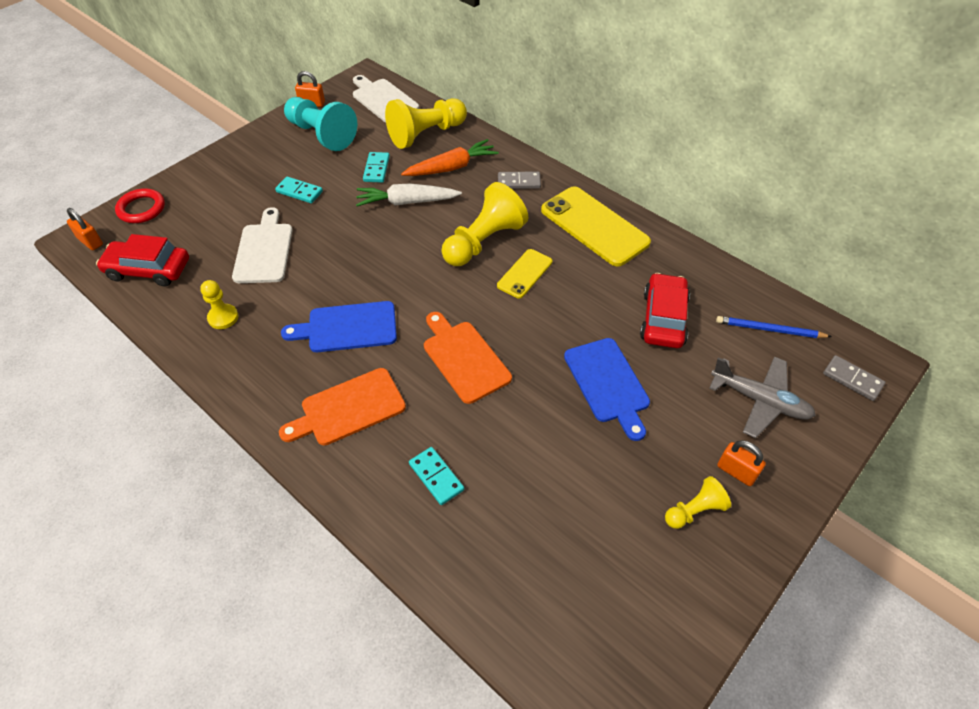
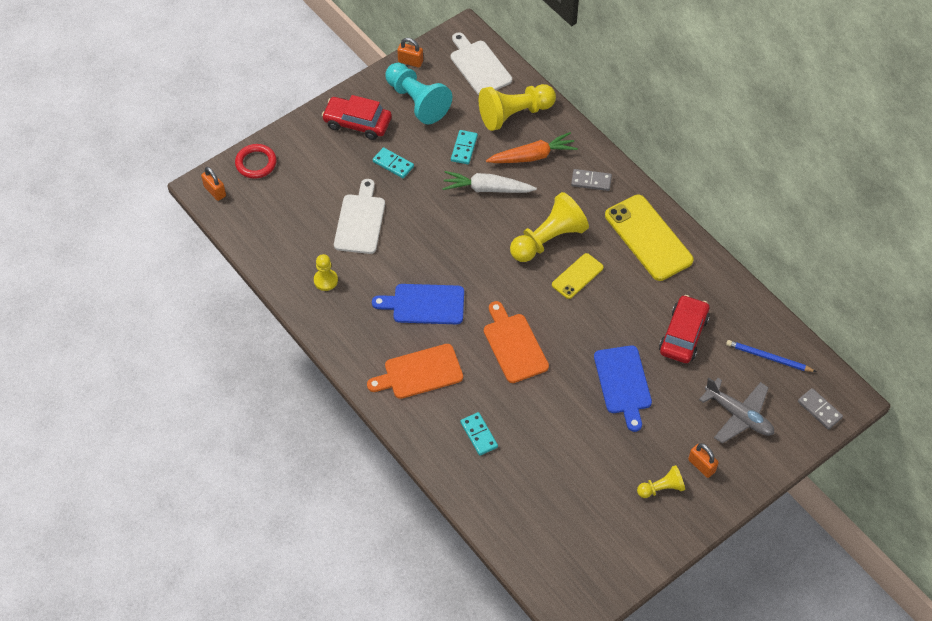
camera: 10 degrees right, 5 degrees up
(148, 270) = (264, 226): red car -> red car (357, 123)

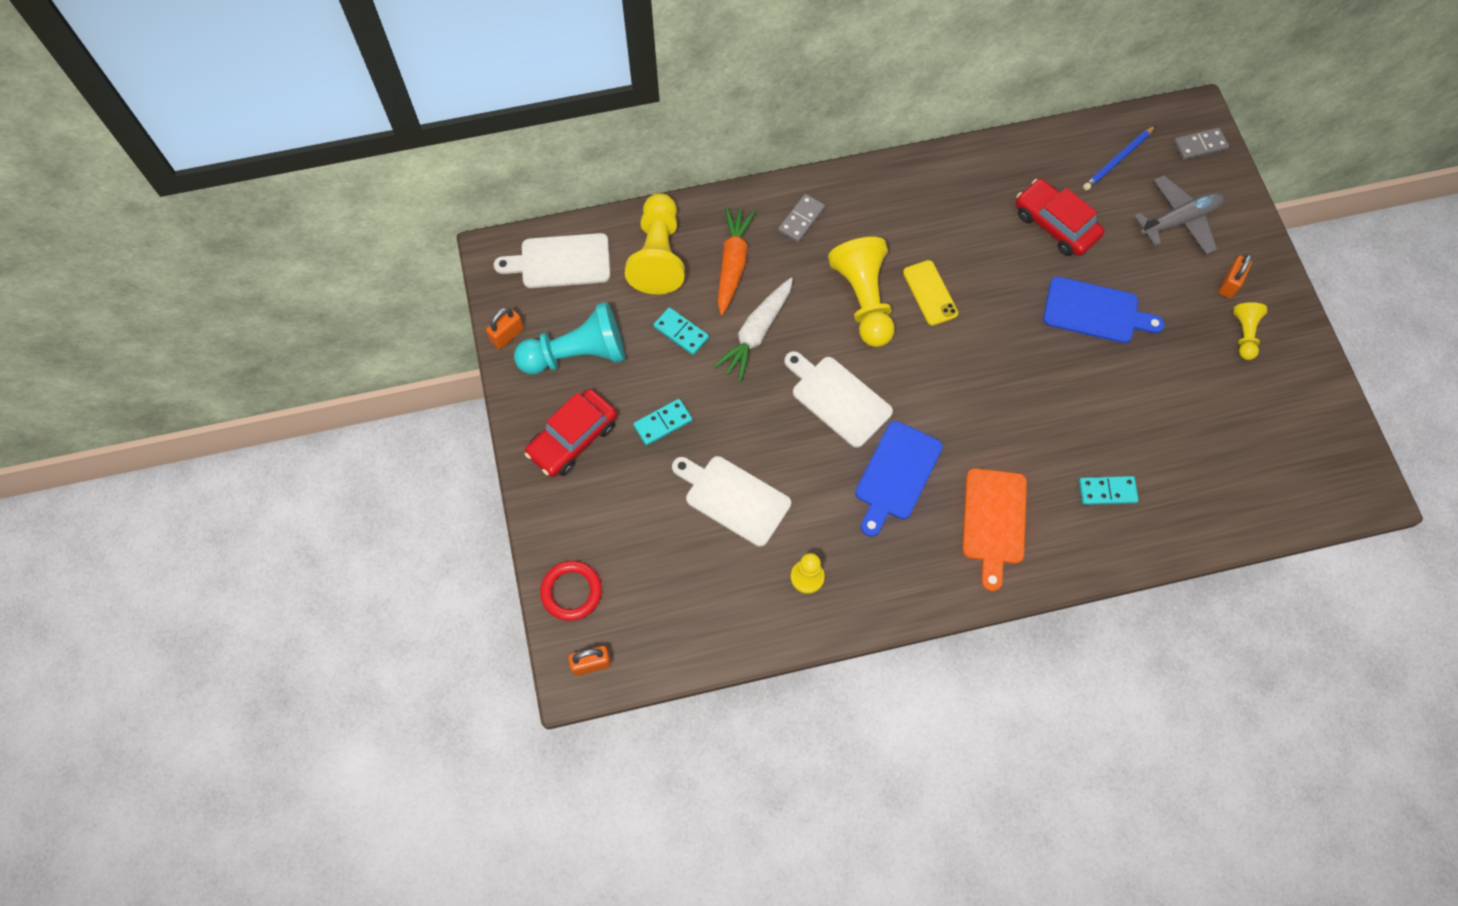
camera: 65 degrees left, 10 degrees up
(463, 251) = (838, 398): none -> white cutting board
(514, 345) = (997, 400): orange cutting board -> none
(648, 238) = (909, 199): yellow phone -> none
(701, 466) = (1229, 284): orange padlock -> orange padlock turned 45 degrees counterclockwise

